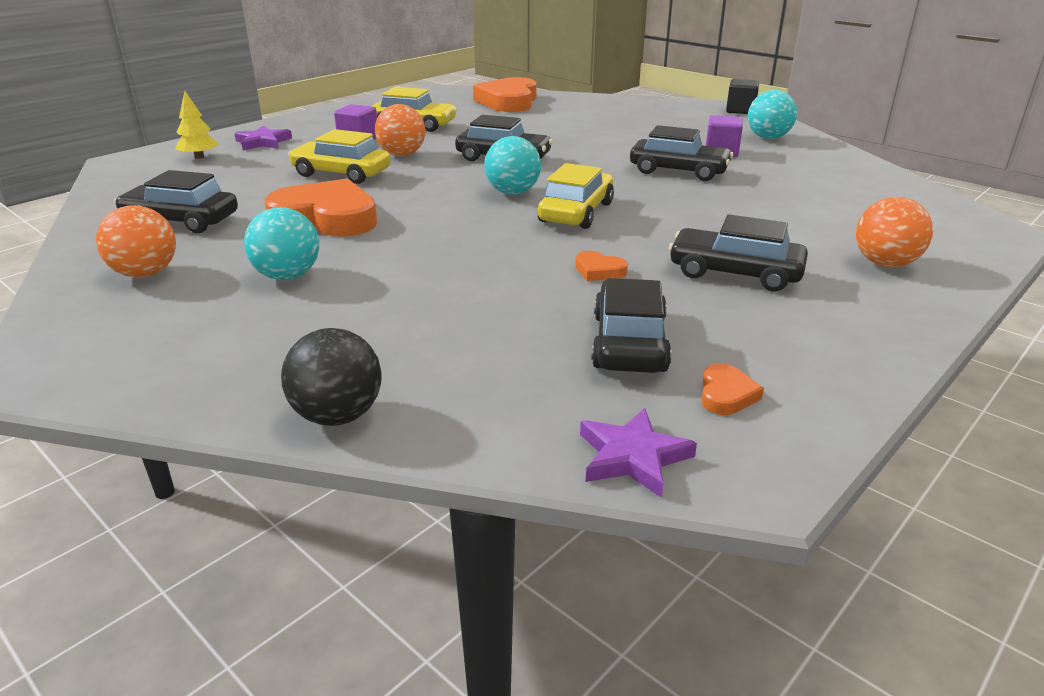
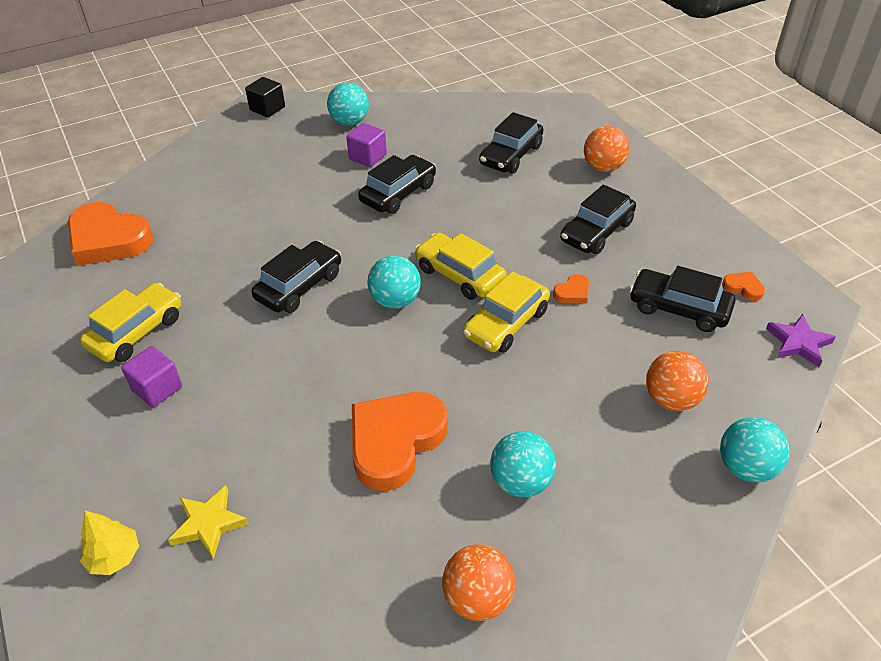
camera: 70 degrees left, 15 degrees up
(181, 221) = (344, 571): black car -> black car (511, 155)
(229, 174) = (208, 523): none -> yellow star
(263, 142) = (98, 484): purple star -> none
(338, 416) = (745, 467): black ball -> turquoise ball
(341, 173) = (270, 417): yellow car -> yellow car (506, 323)
(402, 154) = (238, 358): orange ball -> orange ball (671, 399)

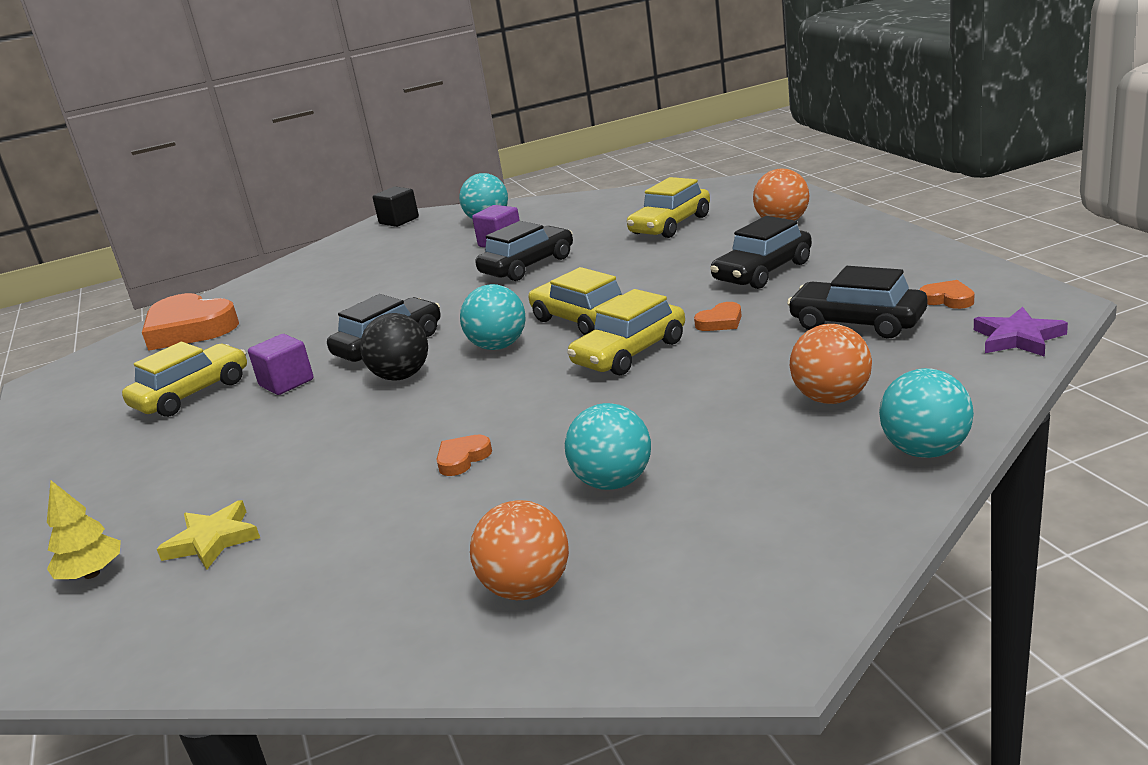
camera: 10 degrees right, 20 degrees down
(157, 388) = (197, 435): purple cube -> purple cube (286, 383)
(320, 330) = (401, 376): none -> black ball
(395, 442) = (462, 458): orange heart -> orange heart, size x0.42
(511, 155) = (670, 225): black car -> yellow car

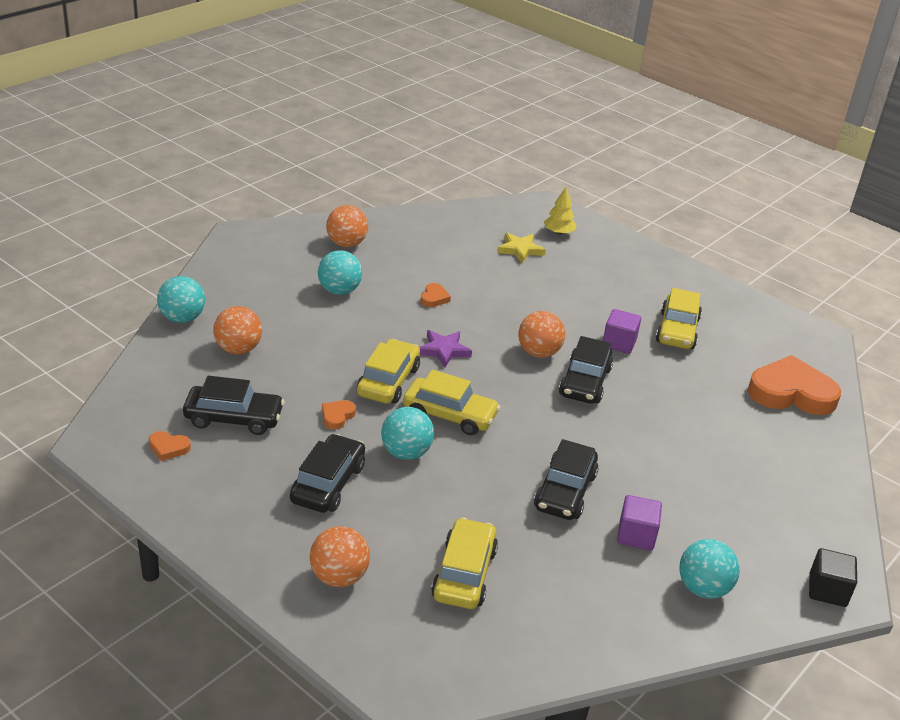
camera: 145 degrees right, 10 degrees up
(401, 376) = (538, 353): black ball -> orange ball
(498, 346) = (493, 384): turquoise ball -> turquoise ball (406, 453)
(1017, 338) = (123, 406): purple star -> purple star (444, 350)

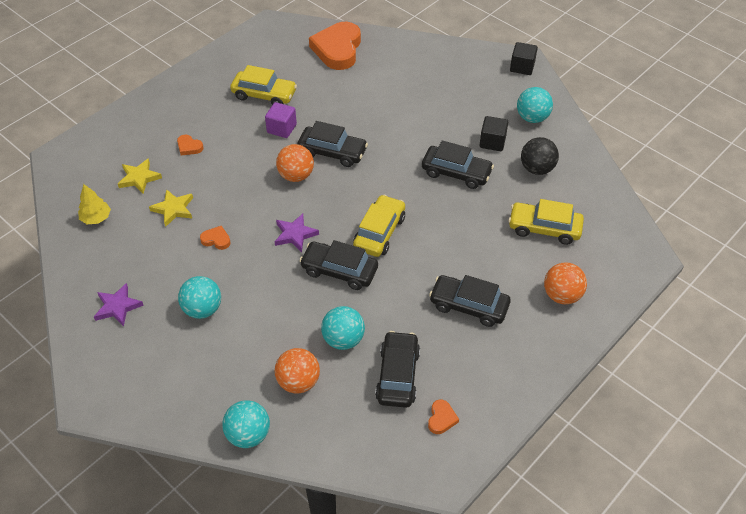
camera: 85 degrees left, 15 degrees up
(337, 416) = (388, 303): orange heart -> orange heart (189, 147)
(346, 244) = (117, 307): orange ball -> purple star
(388, 381) = (339, 271): yellow car -> black car
(406, 453) = (427, 259): turquoise ball -> turquoise ball (343, 339)
(476, 271) = (173, 209): none -> yellow star
(558, 232) = (111, 150): yellow tree -> yellow tree (96, 218)
(587, 580) = (537, 169): none -> black ball
(636, 535) = (492, 142): purple cube -> black cube

